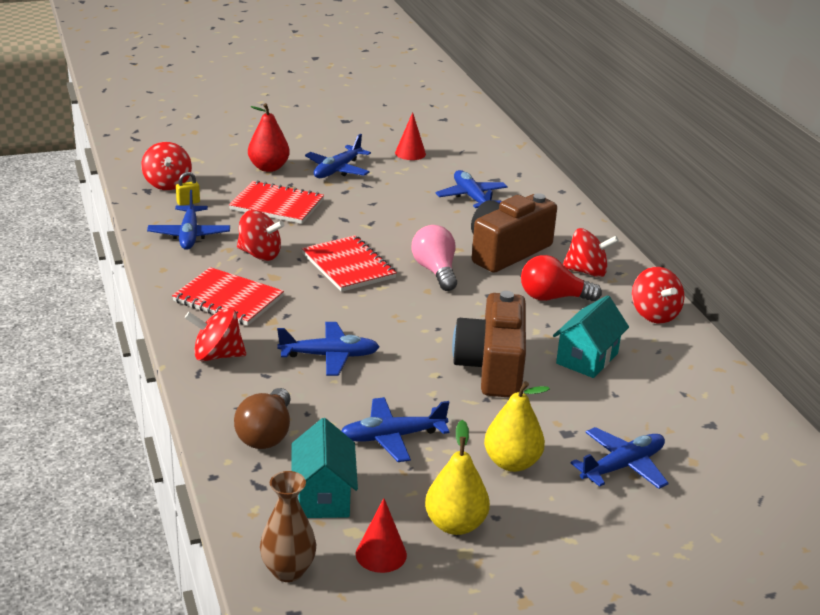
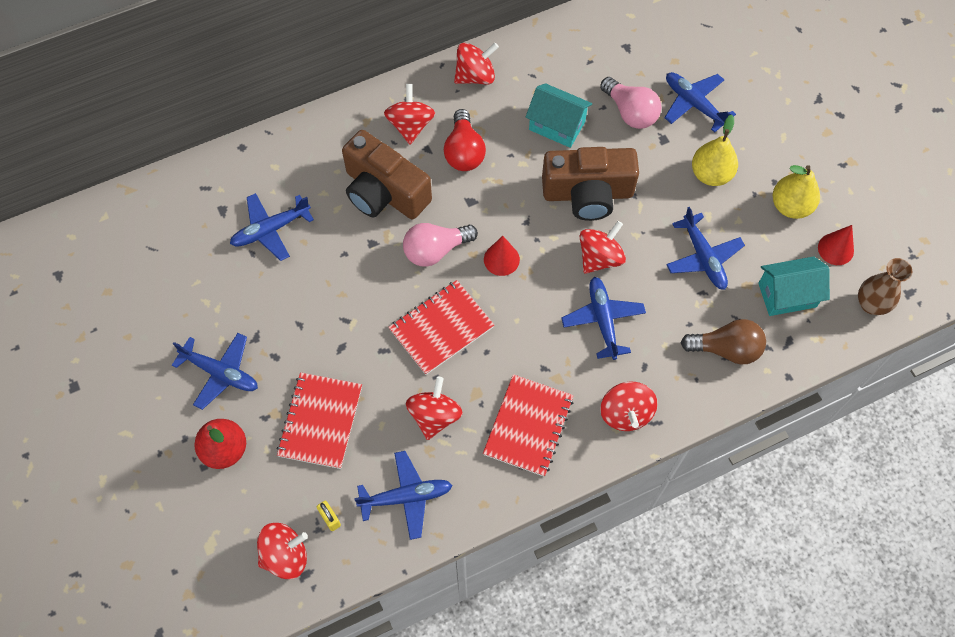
camera: 95 degrees left, 35 degrees up
(407, 364) = (600, 257): none -> red spinning top
(410, 153) = (164, 301): red cone -> red cone (501, 259)
(607, 413) = (630, 112): none -> pink light bulb

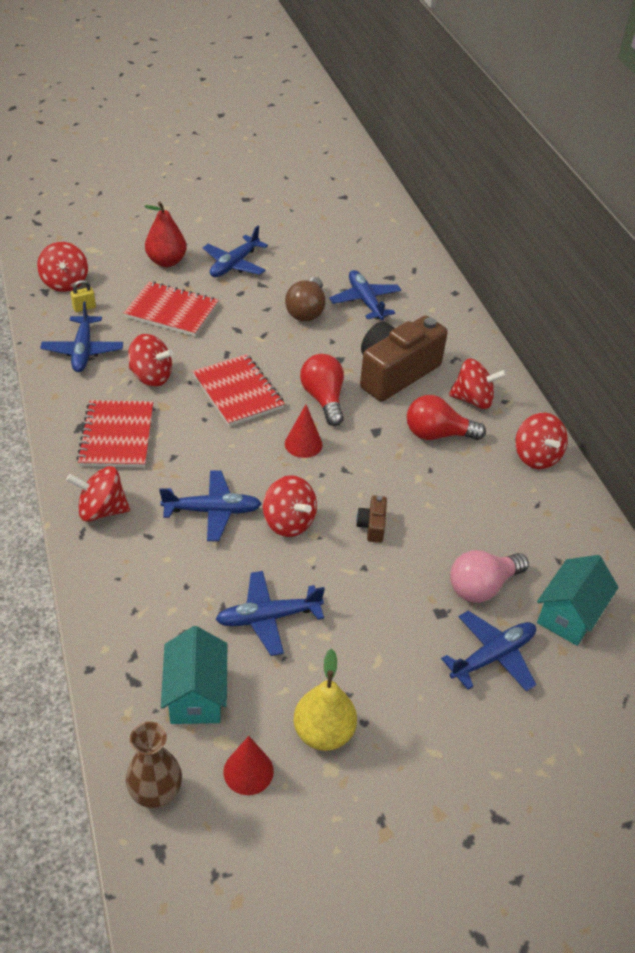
camera: 95 degrees right, 20 degrees down
(435, 250) = (323, 399): pink light bulb -> red light bulb
(528, 426) = (117, 436): red notebook -> red notebook turned 60 degrees clockwise
(557, 125) = (466, 514): turquoise house -> turquoise house (569, 615)
(588, 193) = (372, 526): brown camera -> brown camera, size x0.41
(711, 174) = (384, 651): yellow pear -> none
(726, 349) = (144, 614): brown light bulb -> brown light bulb (306, 311)

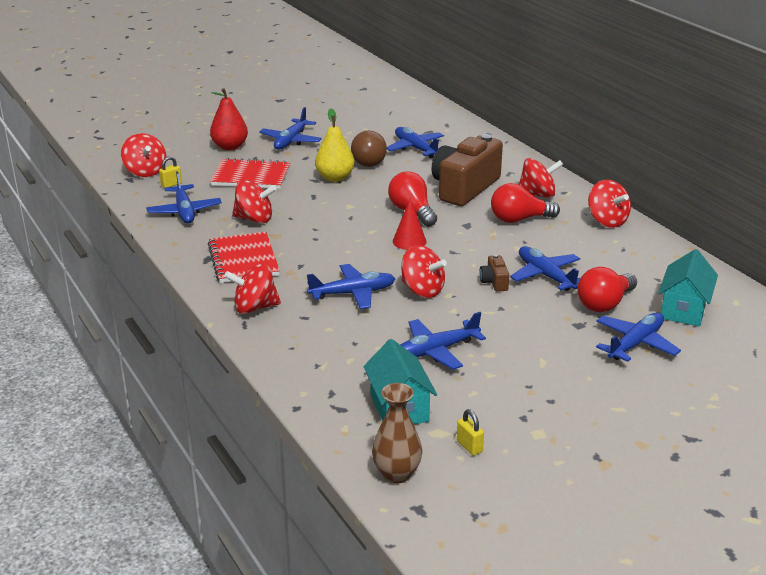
camera: 10 degrees left, 15 degrees down
(238, 392) = (336, 218): red notebook -> none
(248, 771) = (469, 447): red cone -> yellow padlock
(323, 732) = (520, 412): yellow pear -> yellow pear (335, 178)
(433, 528) = (545, 275): none -> blue plane
(482, 586) = (604, 304): pink light bulb -> red light bulb

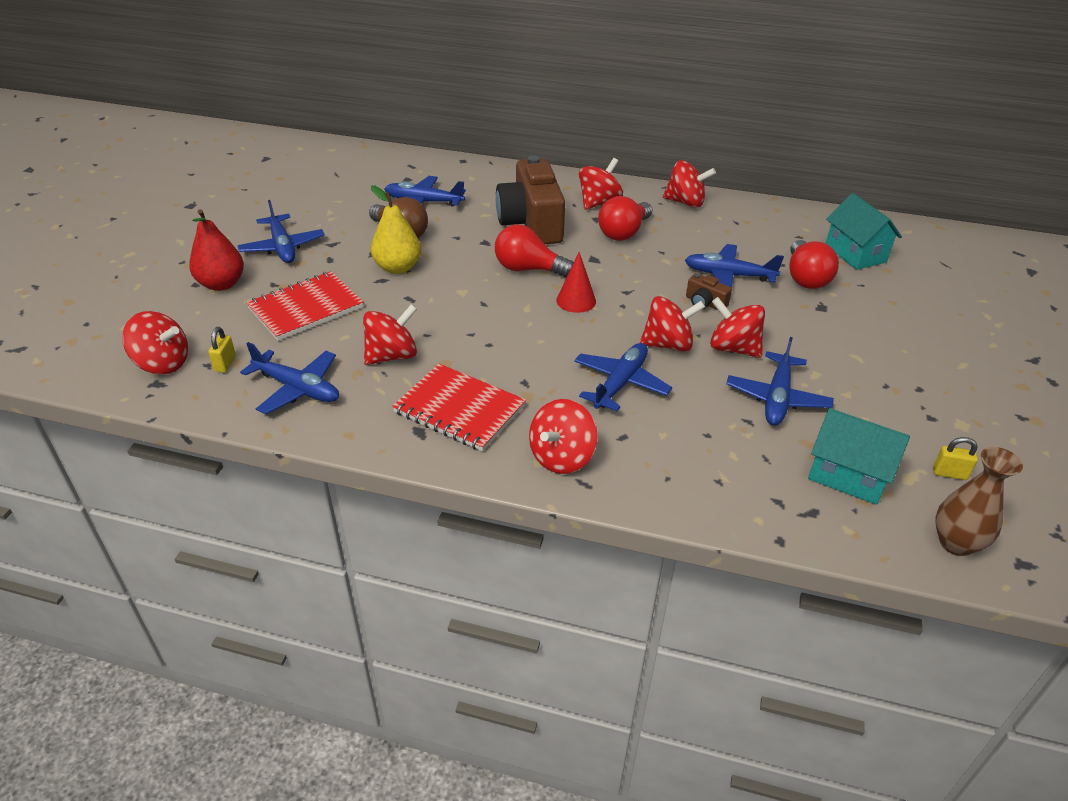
camera: 45 degrees left, 10 degrees up
(461, 313) = (733, 348): none -> red spinning top
(635, 344) = (879, 301): blue plane -> none

